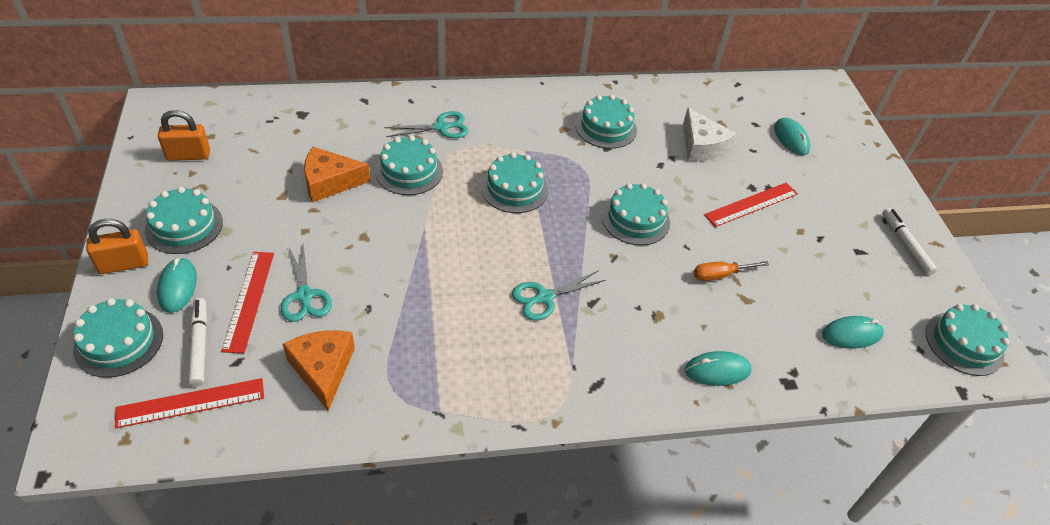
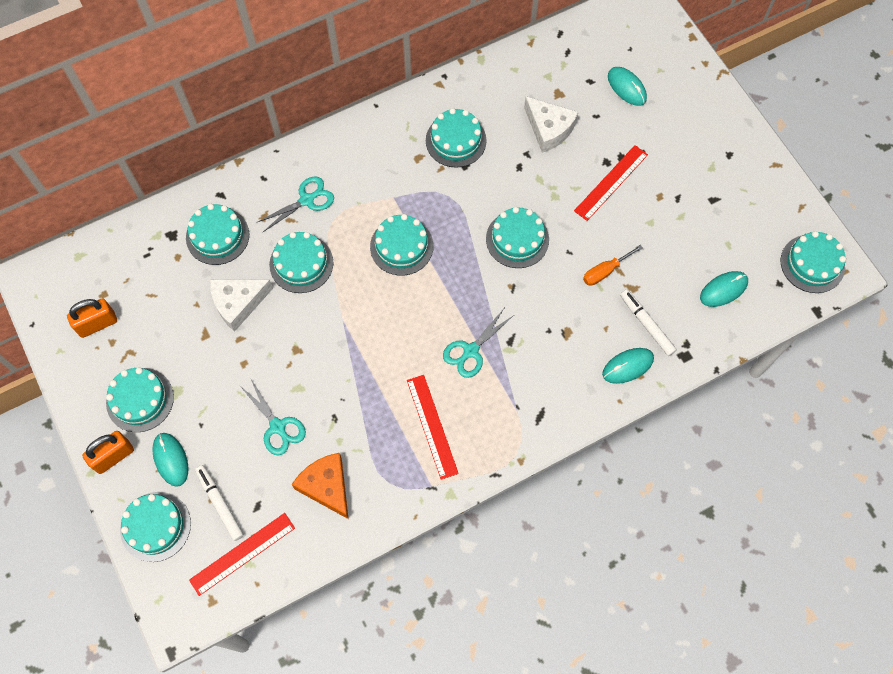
camera: 15 degrees left, 20 degrees up
(249, 300) = (235, 449): red ruler -> red ruler (432, 426)
(330, 182) = (238, 303): orange cheese -> white cheese
(343, 127) = (217, 236): none -> turquoise cake
(905, 245) = (750, 177): white marker -> white marker (646, 324)

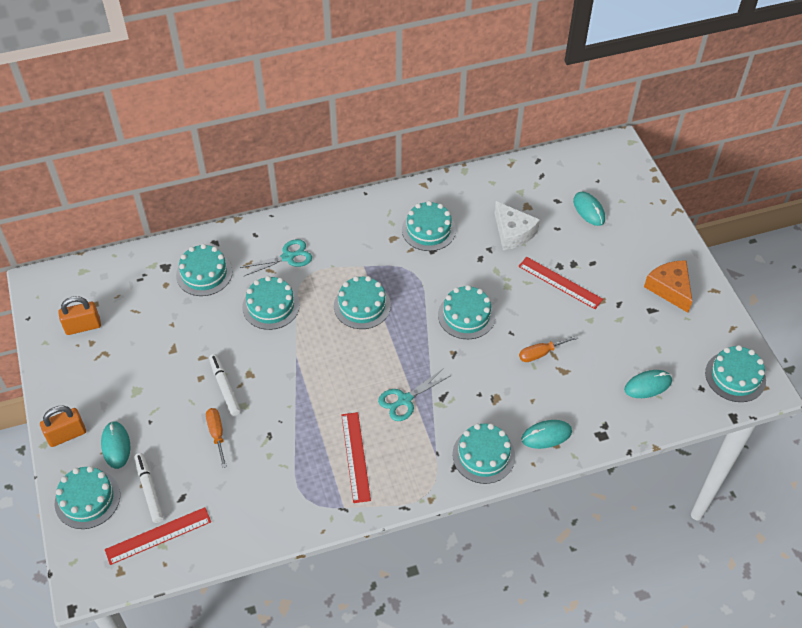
camera: 10 degrees right, 15 degrees down
(140, 400) = (102, 392): turquoise cake -> turquoise cake (483, 455)
(238, 303) = (208, 329): white cheese -> none
(277, 426) = (217, 434): turquoise scissors -> orange screwdriver
(326, 486) = (248, 491): orange cheese -> orange cheese (670, 288)
(611, 182) = (560, 282): red ruler -> red ruler turned 75 degrees clockwise
(646, 324) = (570, 403): white marker -> white marker (225, 387)

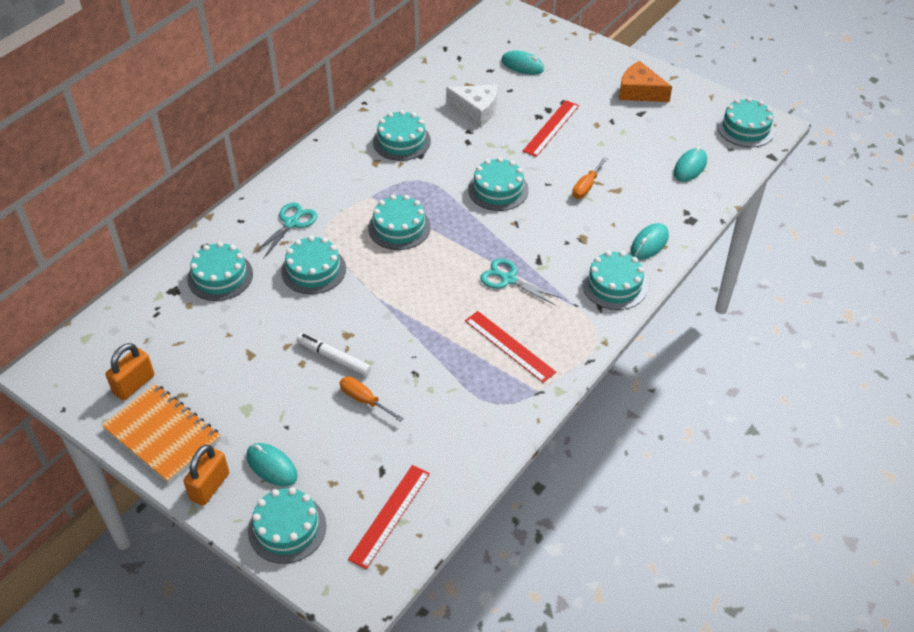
camera: 35 degrees left, 5 degrees down
(70, 376) = (162, 435): none -> orange notebook
(149, 490) = (343, 483): white marker -> none
(405, 400) = (509, 279): turquoise scissors -> turquoise scissors turned 105 degrees clockwise
(560, 282) = (551, 128): red ruler -> red ruler turned 60 degrees counterclockwise

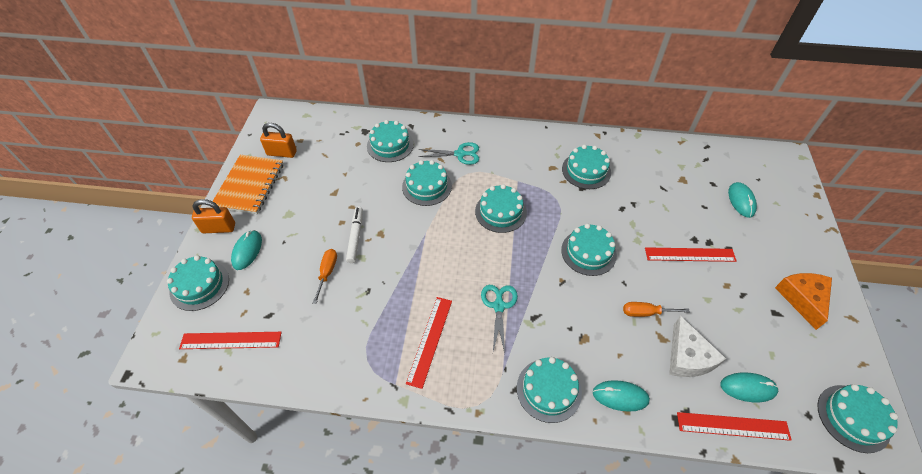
camera: 60 degrees right, 5 degrees up
(476, 110) = (661, 197): white cheese -> white cheese (687, 357)
(713, 193) = (733, 426): none -> red ruler

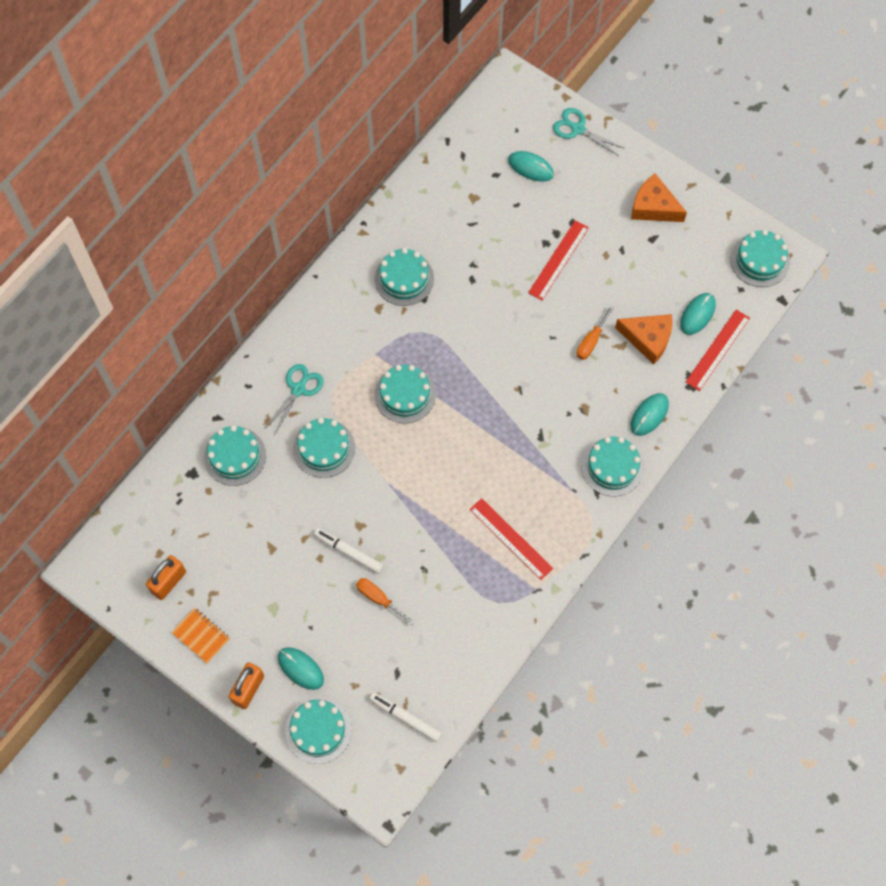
camera: 60 degrees left, 15 degrees up
(231, 340) = (405, 718): red ruler -> white marker
(249, 185) = (201, 636): orange notebook -> orange notebook, size x0.55
(499, 306) = (511, 460): turquoise scissors -> turquoise scissors (578, 129)
(588, 252) = (502, 345): turquoise cake -> none
(687, 357) = (648, 339): white cheese -> orange cheese

